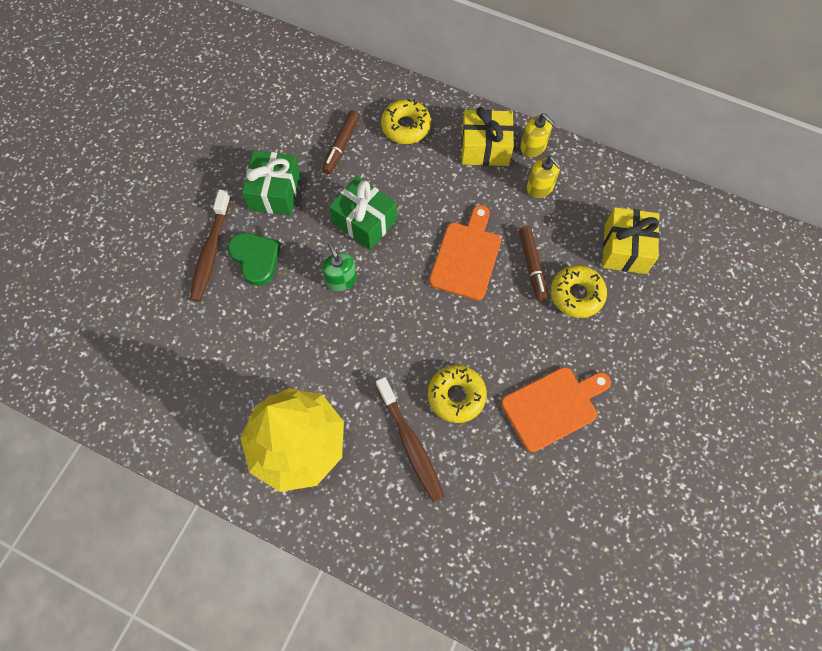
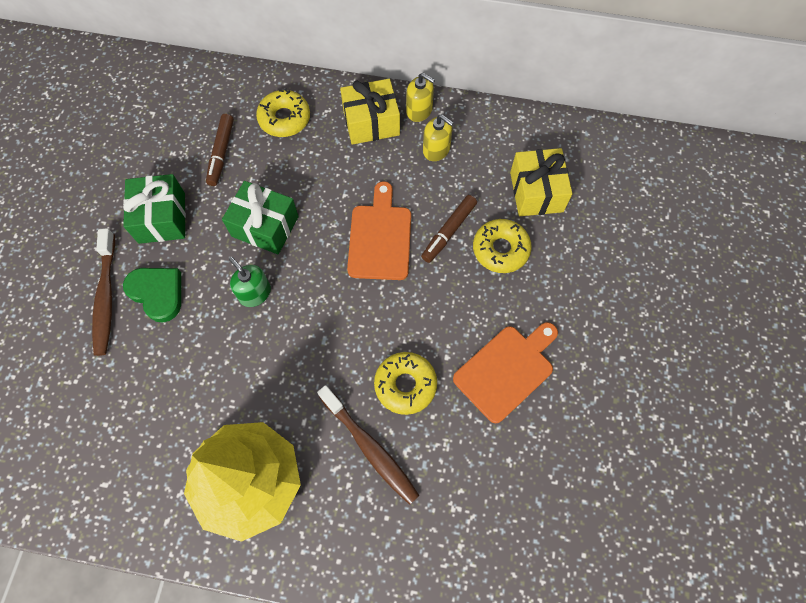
camera: 15 degrees left, 0 degrees up
(532, 266) = (448, 231): brown marker -> brown marker turned 60 degrees clockwise

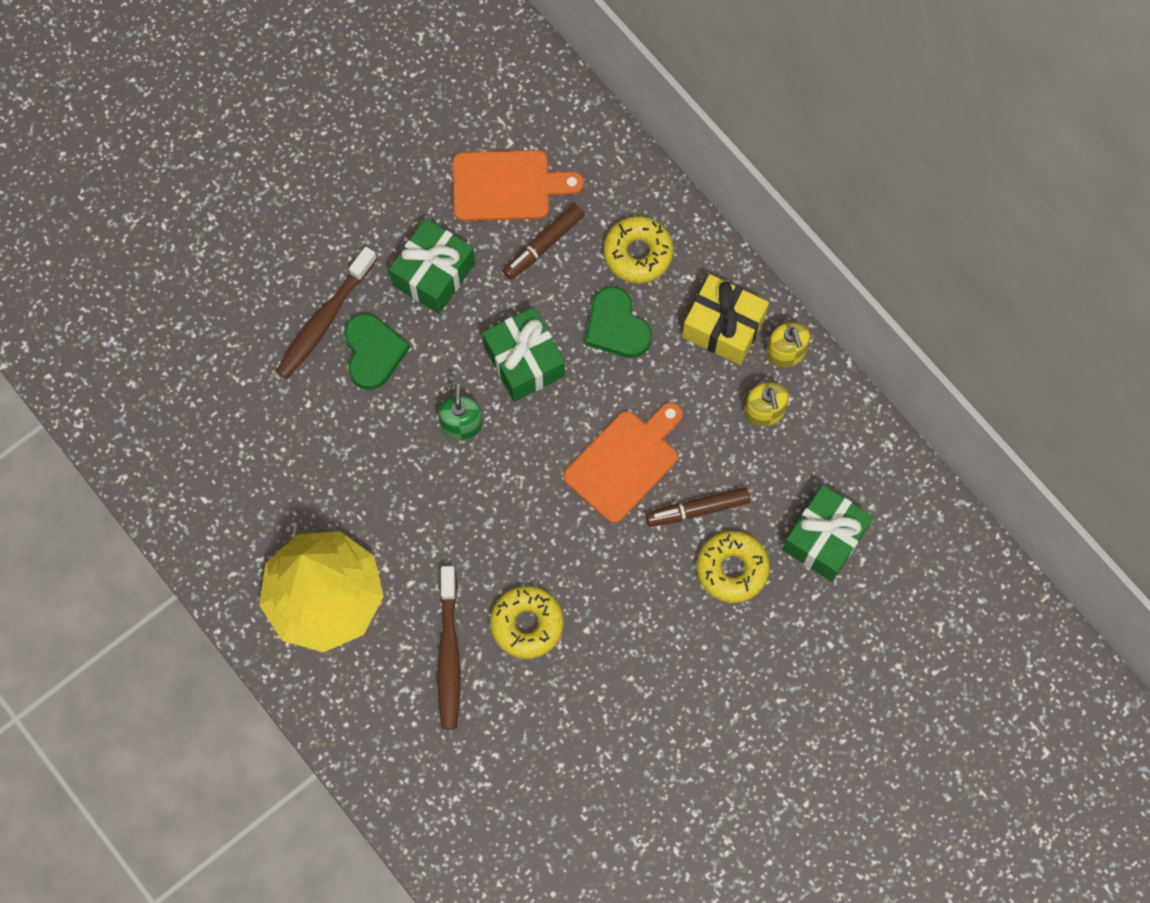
camera: 40 degrees right, 5 degrees up
(307, 166) = (616, 326): none -> green heart
(506, 370) = (630, 687): orange cutting board -> orange cutting board (507, 186)
(536, 192) = (824, 539): yellow gift -> green gift

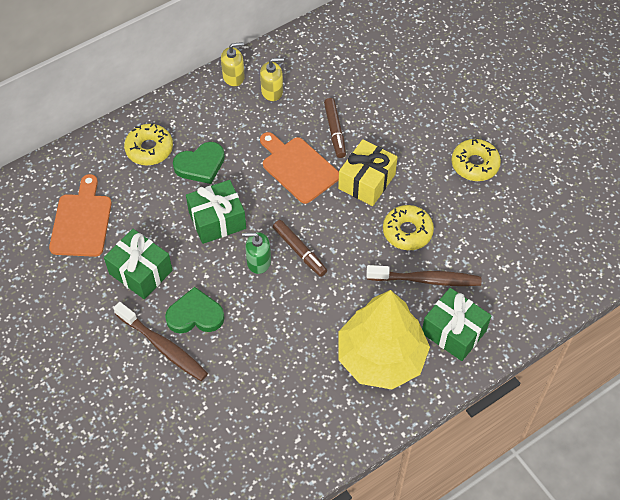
camera: 85 degrees left, 15 degrees down
(543, 245) = (132, 203): brown marker -> brown marker (299, 251)
(723, 327) = (211, 107): yellow gift -> yellow gift (367, 181)
(732, 569) = (376, 117): yellow donut -> yellow donut (475, 164)
(824, 539) = (360, 69): green gift -> green gift (453, 332)

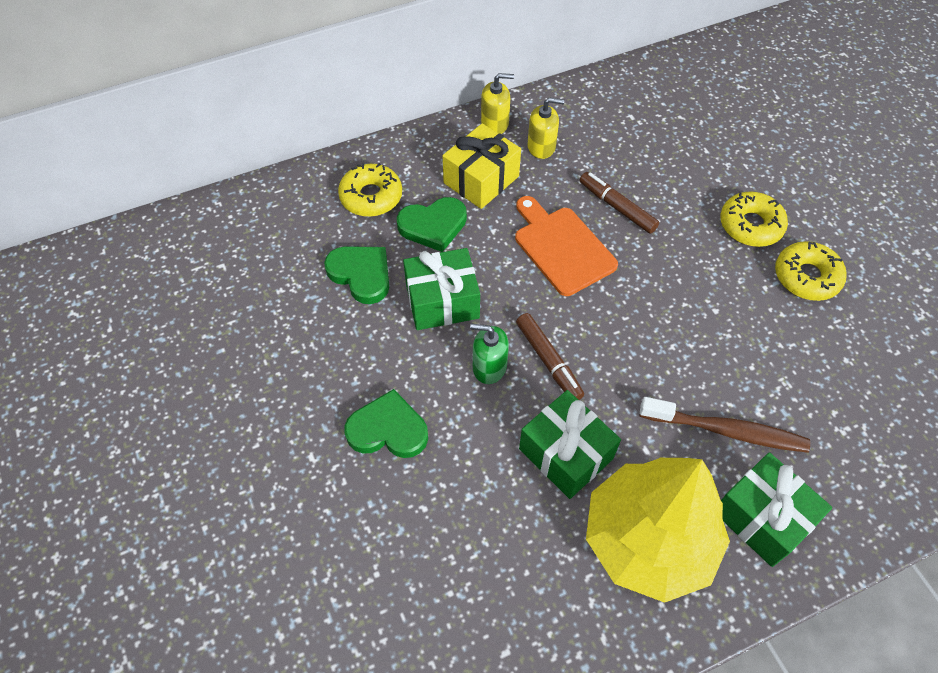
camera: 10 degrees right, 0 degrees up
(81, 222) = (263, 277): orange cutting board -> none
(140, 272) = (325, 356): green gift -> green gift (565, 454)
(154, 209) = (361, 275): none -> green heart
(163, 347) = (334, 469): brown toothbrush -> none
(334, 131) = (617, 207): brown marker -> brown marker turned 135 degrees clockwise
(367, 181) = (653, 279): yellow gift -> yellow gift (481, 180)
(407, 232) = (704, 356): yellow donut -> yellow donut (750, 225)

